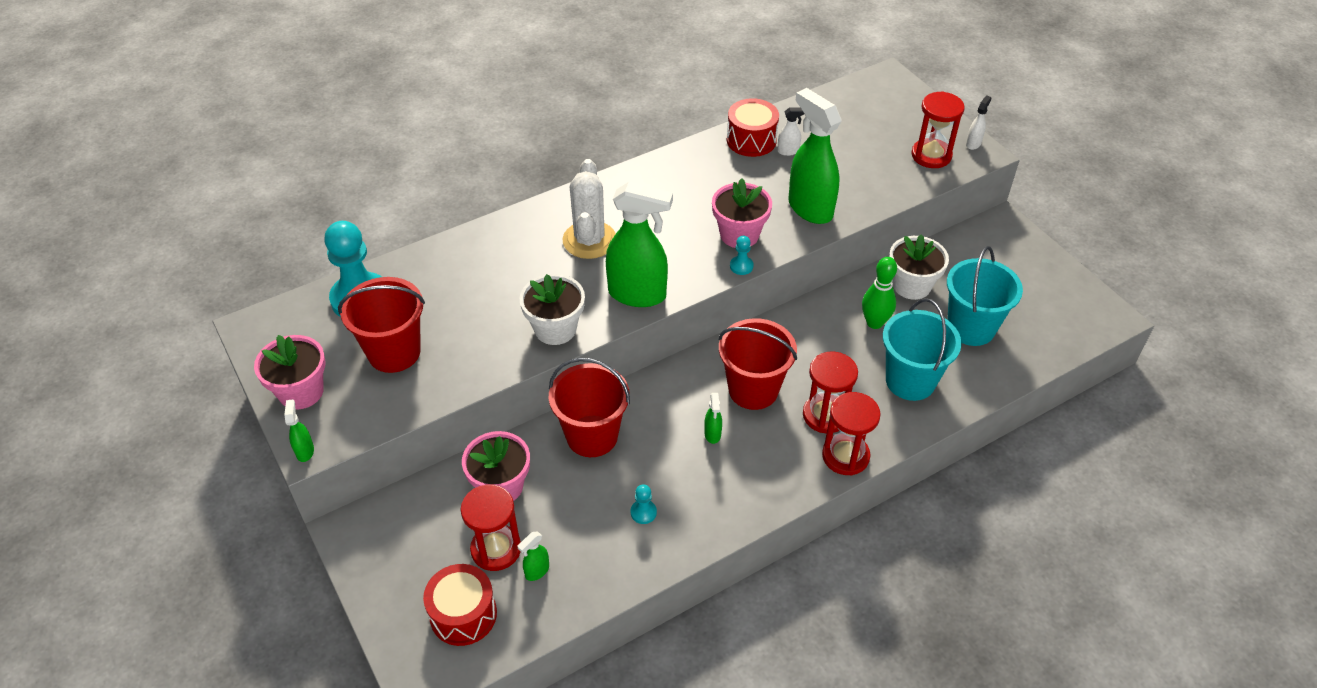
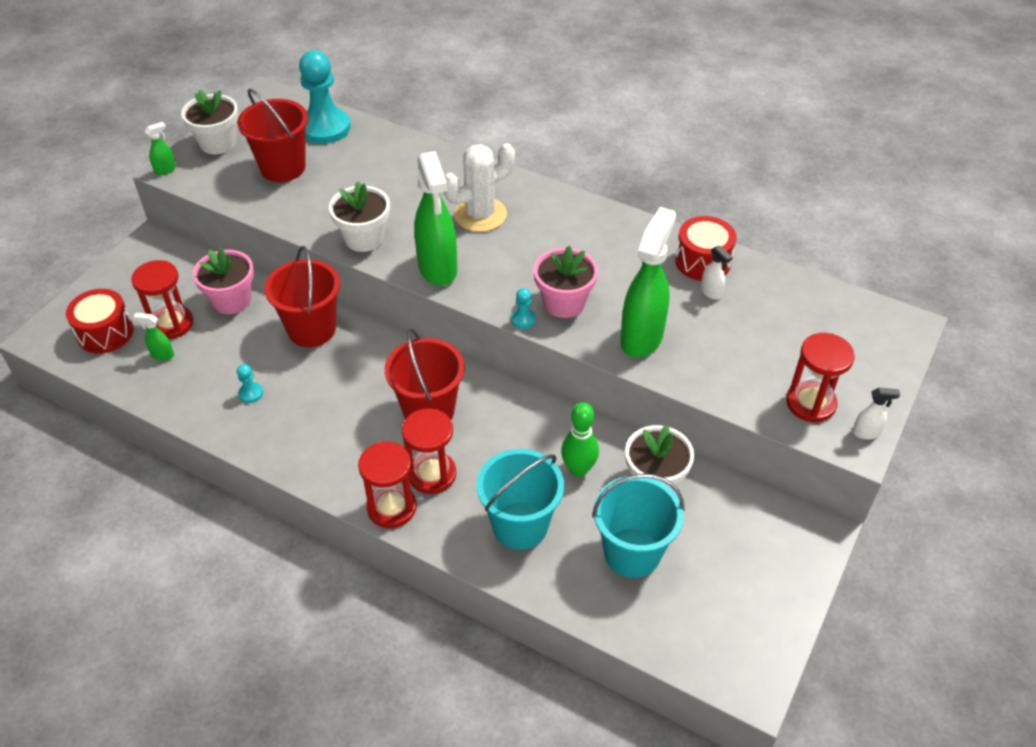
camera: 60 degrees right, 0 degrees up
(301, 392) = (218, 143): pink flower pot -> white flower pot
(712, 434) = (360, 403): green spray bottle -> none

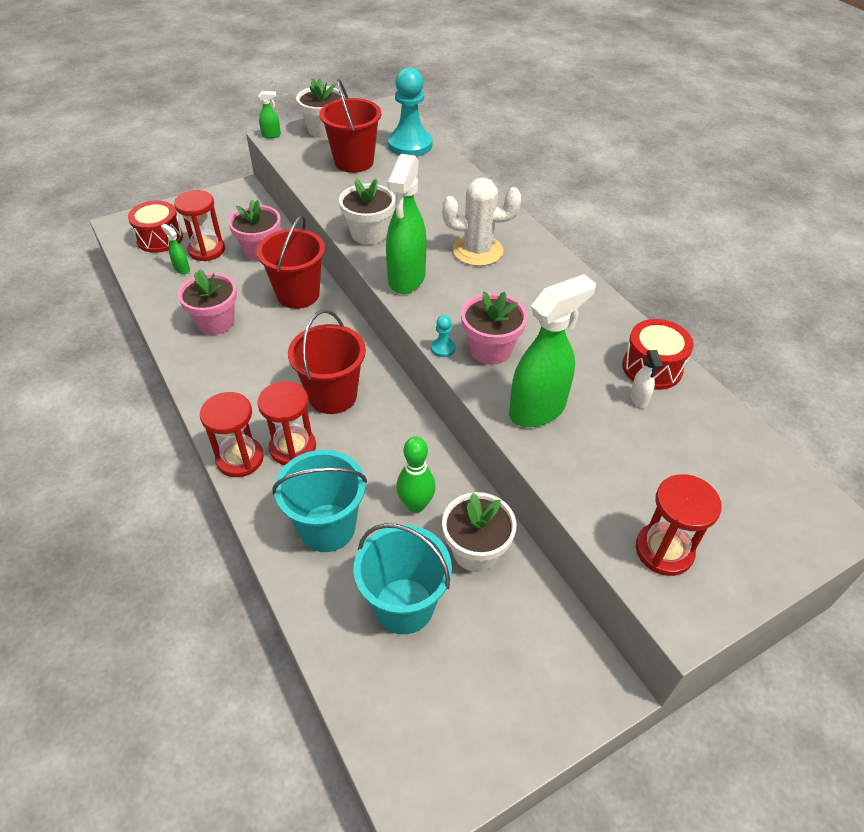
camera: 30 degrees right, 0 degrees up
(251, 393) = (215, 322): turquoise pawn -> pink flower pot
(866, 433) = (705, 612): white spray bottle -> none

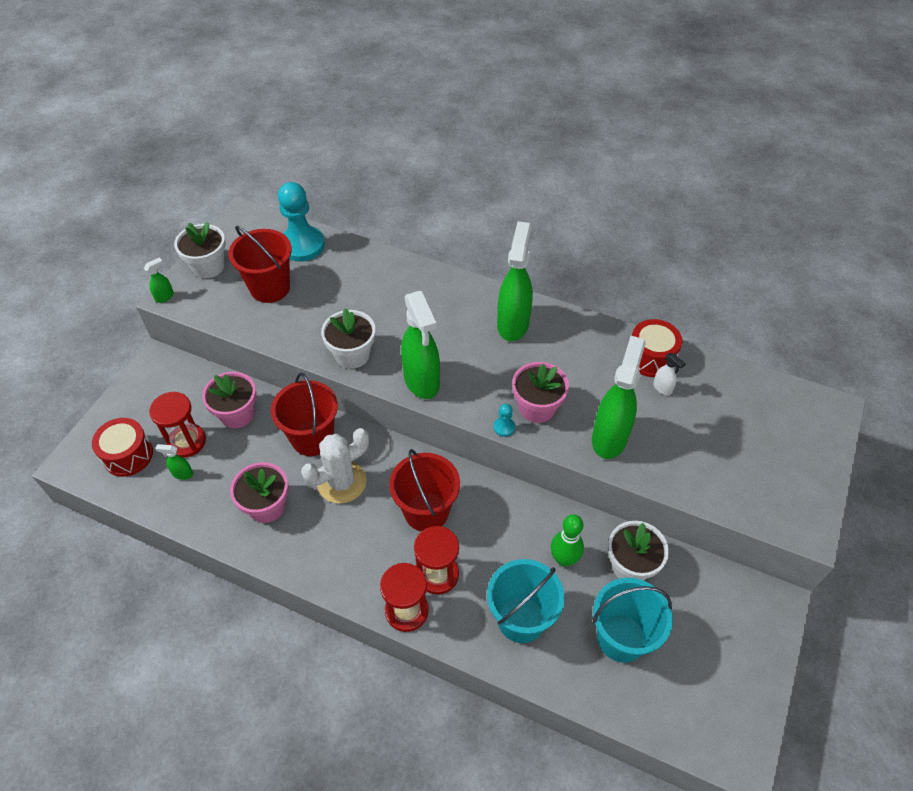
camera: 35 degrees left, 5 degrees up
(477, 251) = (451, 324): white cactus -> white cactus (342, 482)
(535, 276) = (513, 324): none -> green spray bottle
(664, 550) = (763, 492): red hourglass -> none

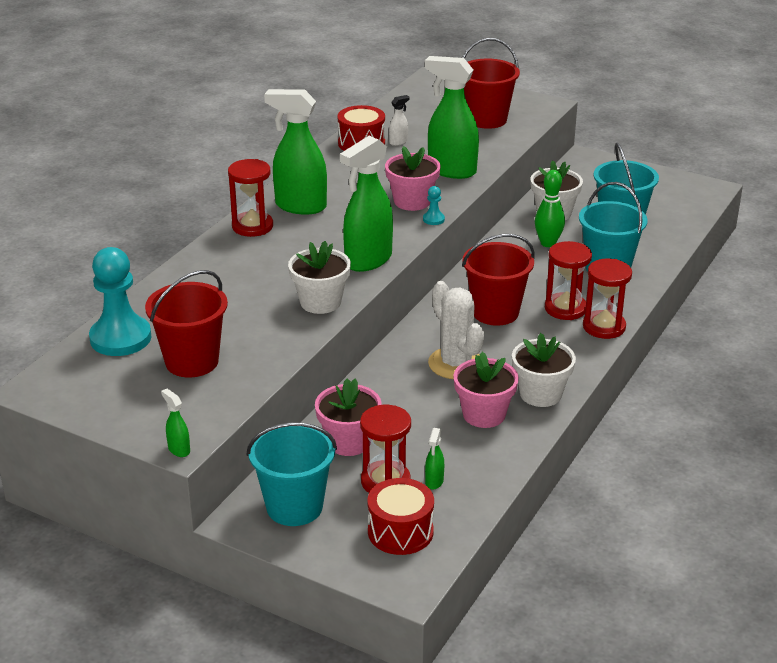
camera: 85 degrees left, 20 degrees down
(165, 389) = (294, 507): none -> turquoise bucket
(208, 266) = (131, 414): white flower pot -> white flower pot (540, 394)
(312, 438) = (394, 384): red bucket -> red bucket (486, 119)
(422, 381) = (367, 260): green spray bottle -> green spray bottle turned 150 degrees clockwise
(472, 296) = (252, 226): none -> red hourglass

